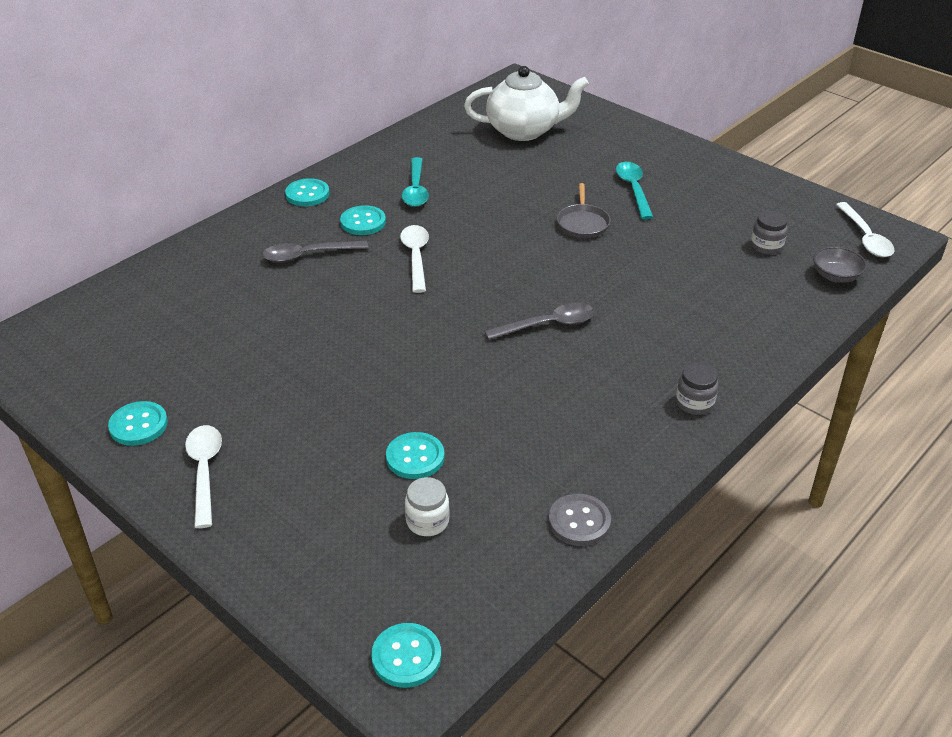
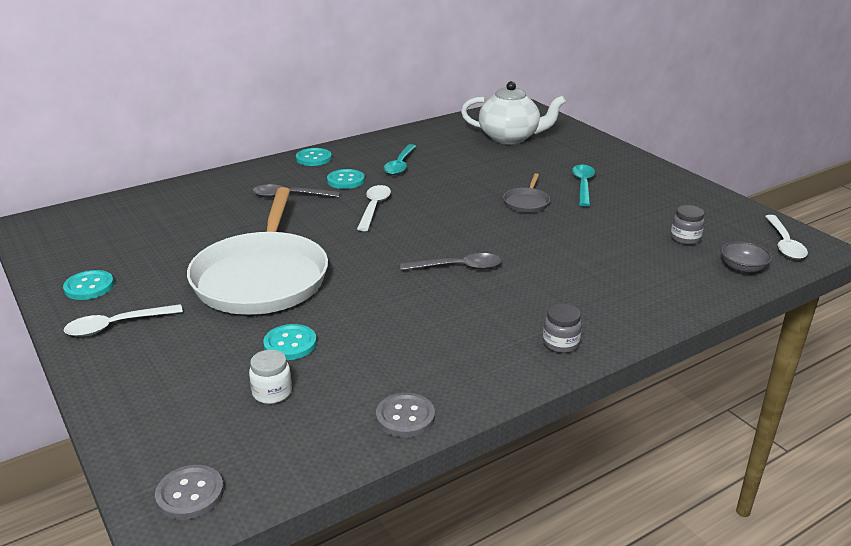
camera: 15 degrees right, 10 degrees down
(204, 471) = (116, 326): white spoon -> white spoon turned 120 degrees counterclockwise
(337, 376) = (262, 277): none -> white pan
(406, 657) = (190, 494): turquoise button -> grey button

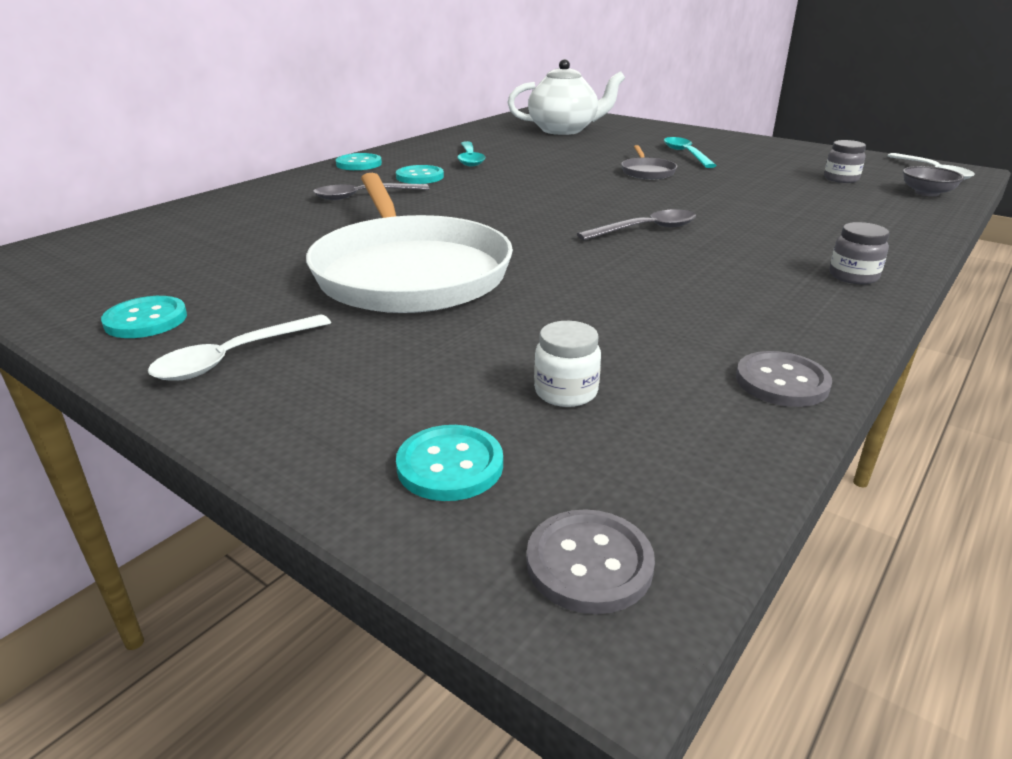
camera: 20 degrees left, 0 degrees up
(290, 344) = (527, 332): turquoise button -> turquoise button (450, 465)
(374, 208) = (481, 194): white spoon -> none

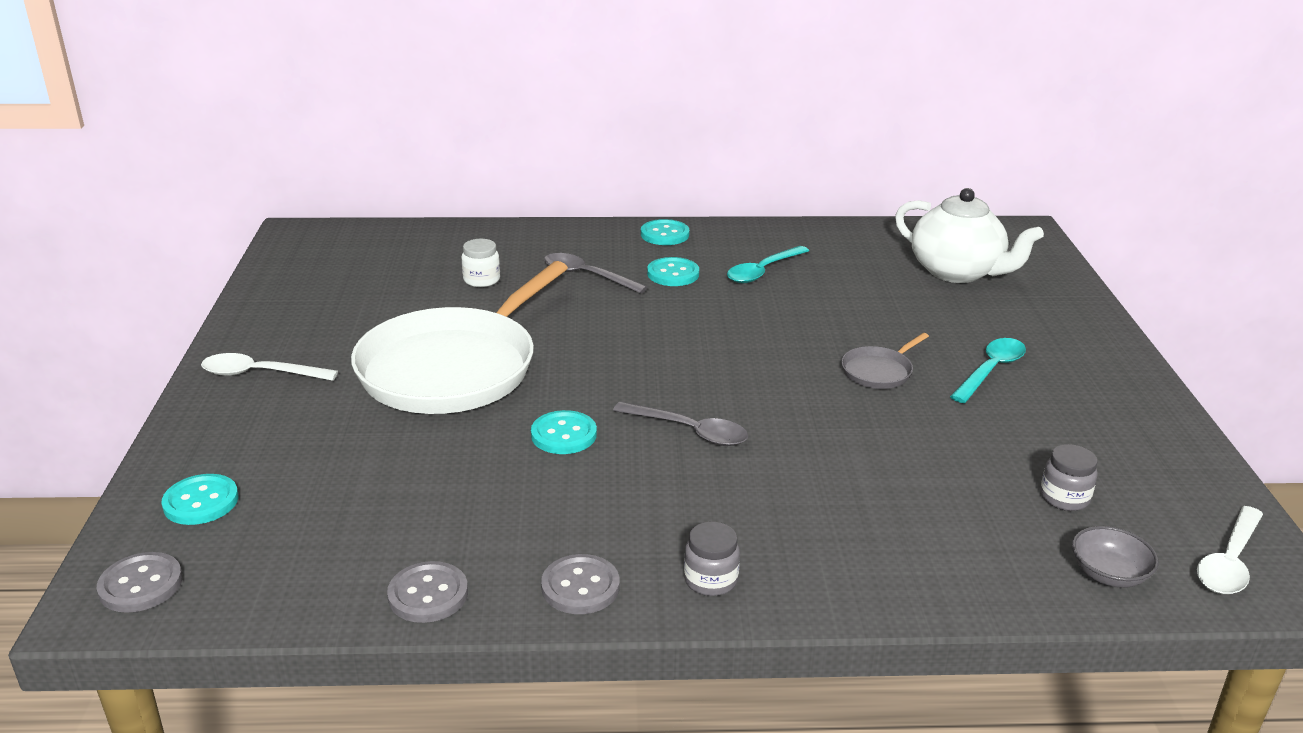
camera: 50 degrees right, 0 degrees up
(146, 320) = (279, 321): turquoise button -> turquoise button (564, 435)
(566, 392) = (325, 507): white jar -> white jar (481, 280)
(825, 318) = (580, 587): none -> grey button

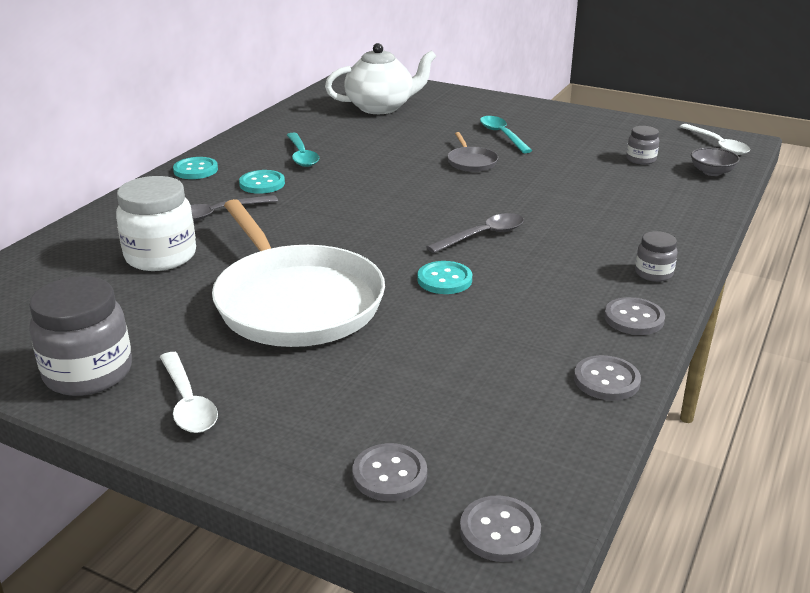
camera: 60 degrees left, 0 degrees up
(201, 502) = (389, 474): turquoise button -> grey button
(260, 374) = (188, 402): white spoon -> white spoon turned 60 degrees counterclockwise
(278, 319) = (88, 373): none -> grey jar
(481, 280) = (161, 256): white jar -> white jar, size x1.94

